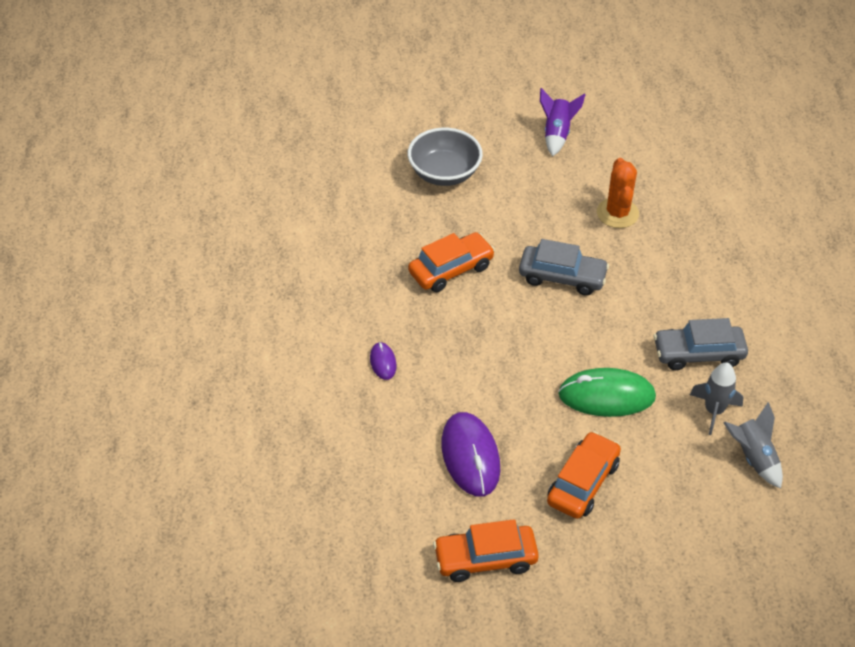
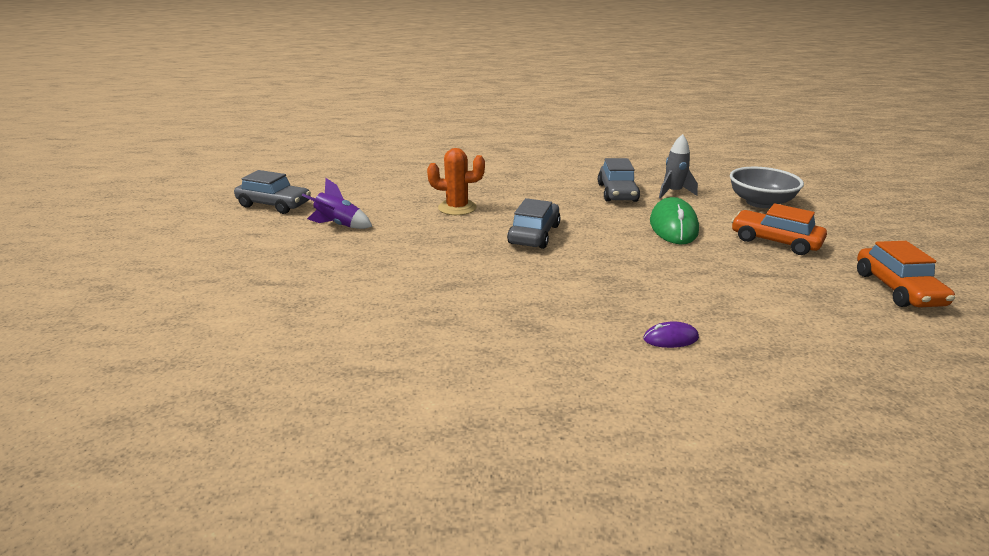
camera: 85 degrees left, 20 degrees down
(444, 173) = (365, 286): grey bowl -> grey bowl (760, 202)
(451, 269) = (521, 289): orange car -> none
(470, 456) = (778, 290): purple mouse -> none
(594, 80) = (274, 205): none -> grey car
(753, 458) = (711, 185): grey rocket -> none

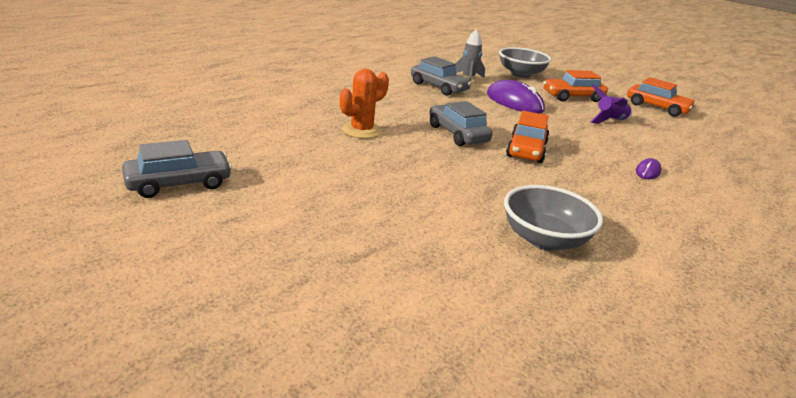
camera: 50 degrees left, 0 degrees up
(339, 225) = (298, 179): purple rocket -> purple rocket (610, 121)
(403, 335) = (544, 239): none -> grey bowl
(572, 268) = (526, 150): none -> orange car
(673, 226) = (514, 102): green mouse -> purple mouse

